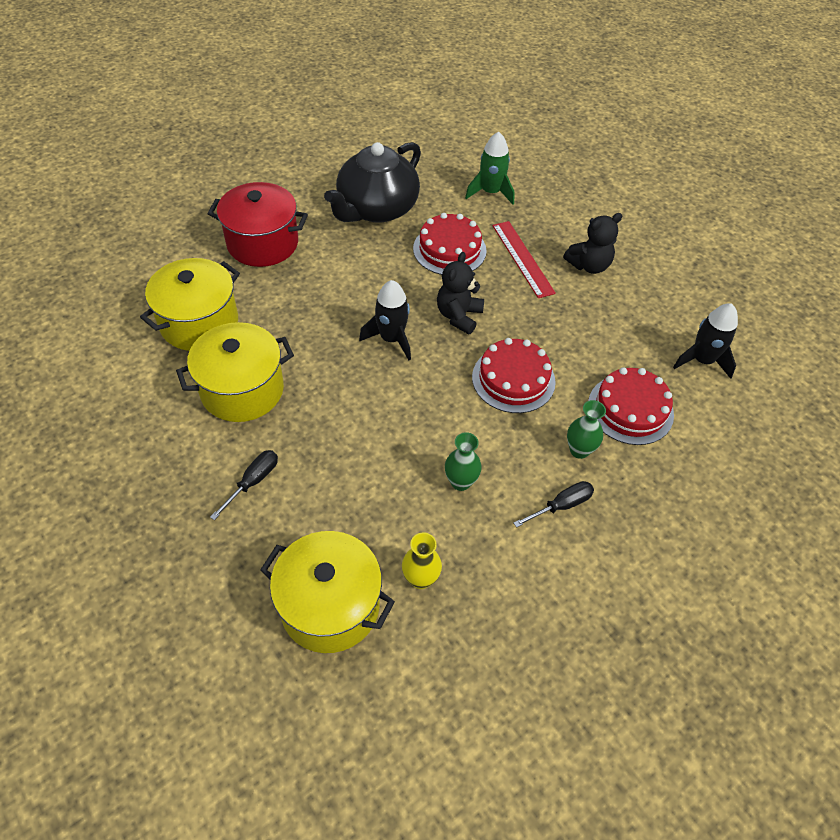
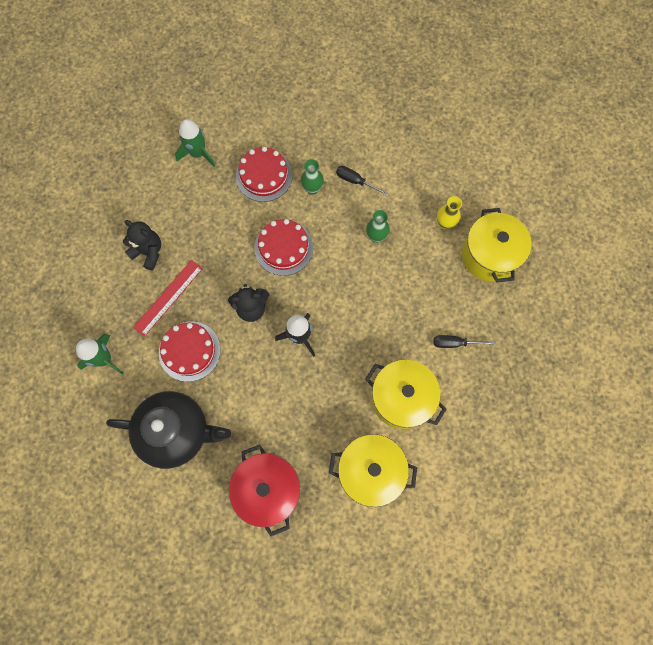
camera: 120 degrees left, 20 degrees up
(702, 360) = (198, 153): black rocket -> green rocket

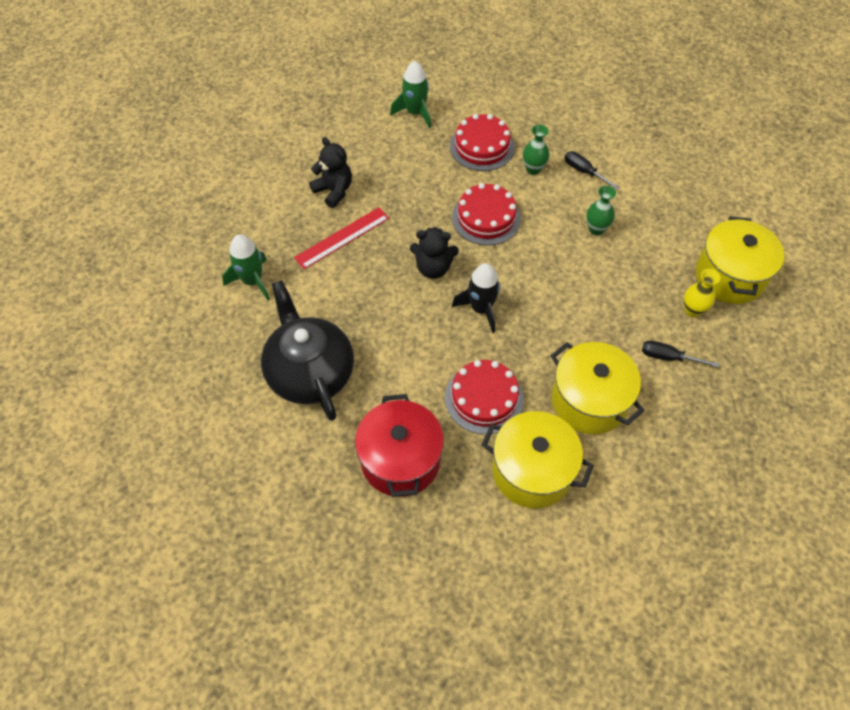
camera: 15 degrees right, 15 degrees down
(176, 431) = (310, 372): black teapot -> black teapot turned 135 degrees counterclockwise
(189, 351) = (350, 295): red cake -> red cake (484, 398)
(445, 223) = (681, 233): yellow vase -> yellow vase (692, 310)

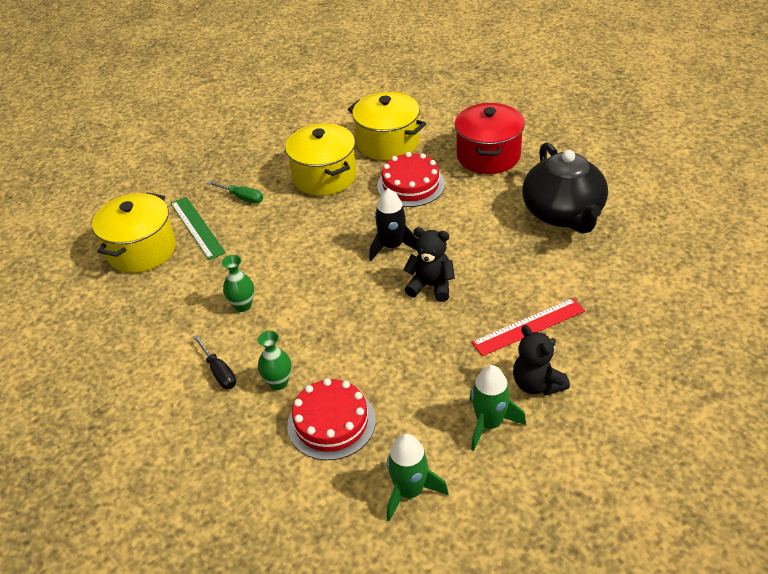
camera: 165 degrees left, 15 degrees down
(252, 281) = (629, 293): green rocket -> green rocket (489, 424)
(486, 218) = (358, 331): red cake -> none
(667, 357) = (242, 198): black screwdriver -> green screwdriver
(692, 310) = (197, 227): yellow vase -> green ruler

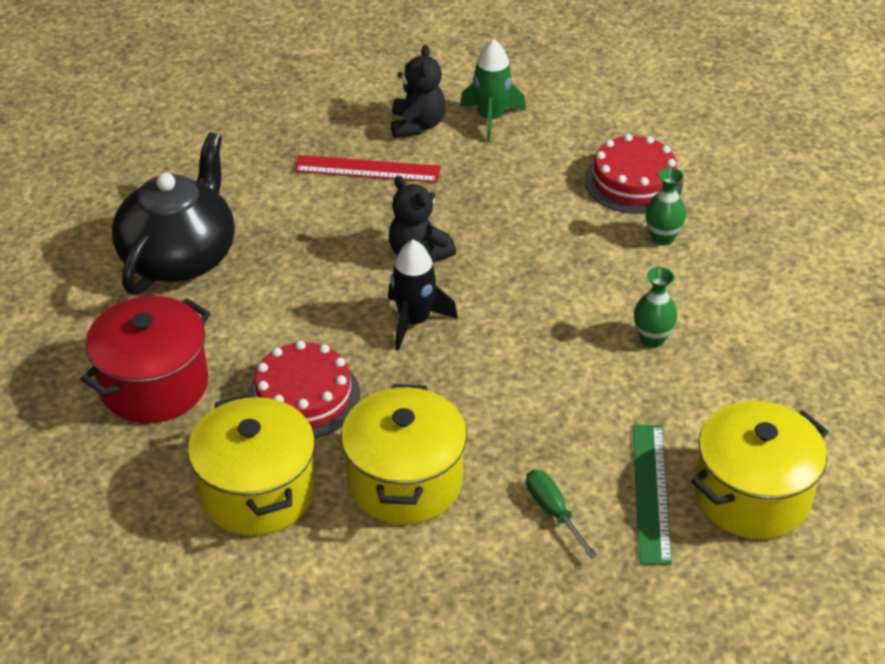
camera: 150 degrees left, 0 degrees up
(219, 372) = (721, 277): black screwdriver -> none
(410, 491) = (603, 108): green rocket -> none

